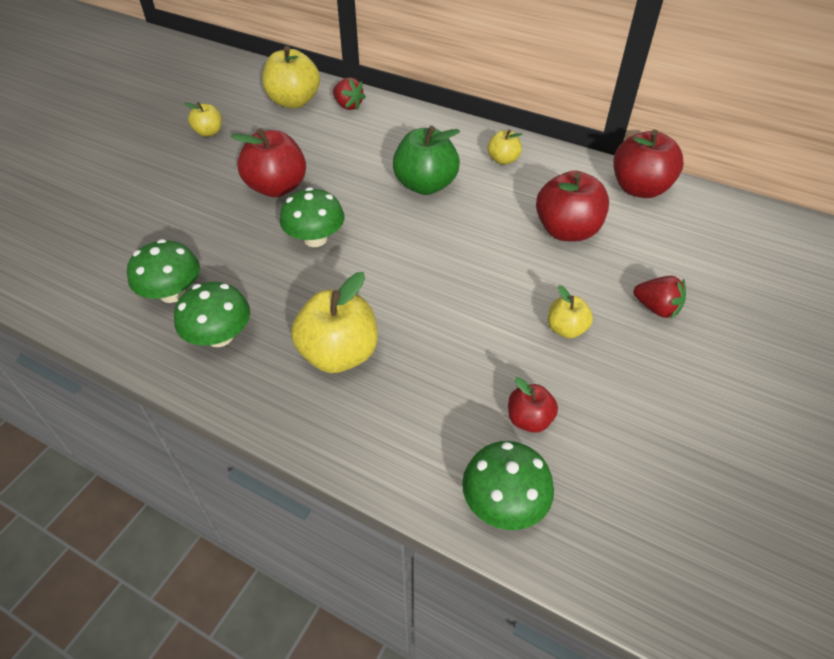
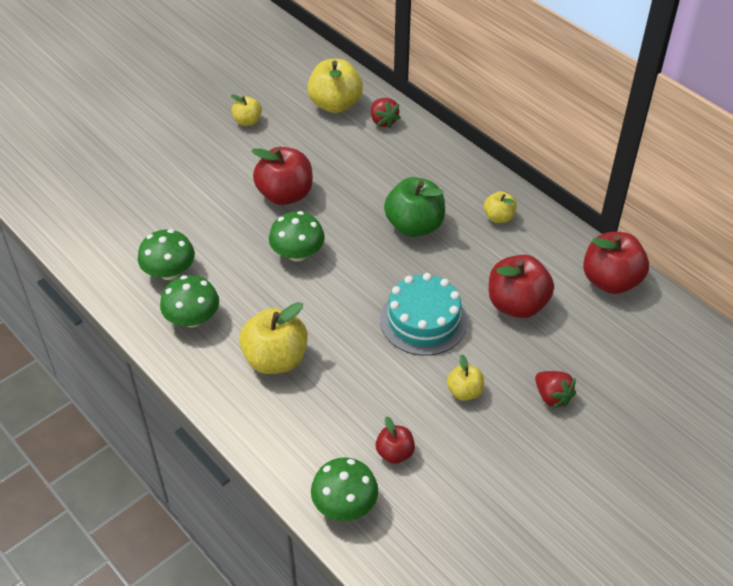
camera: 20 degrees right, 0 degrees up
(482, 270) = (423, 320): none -> turquoise cake

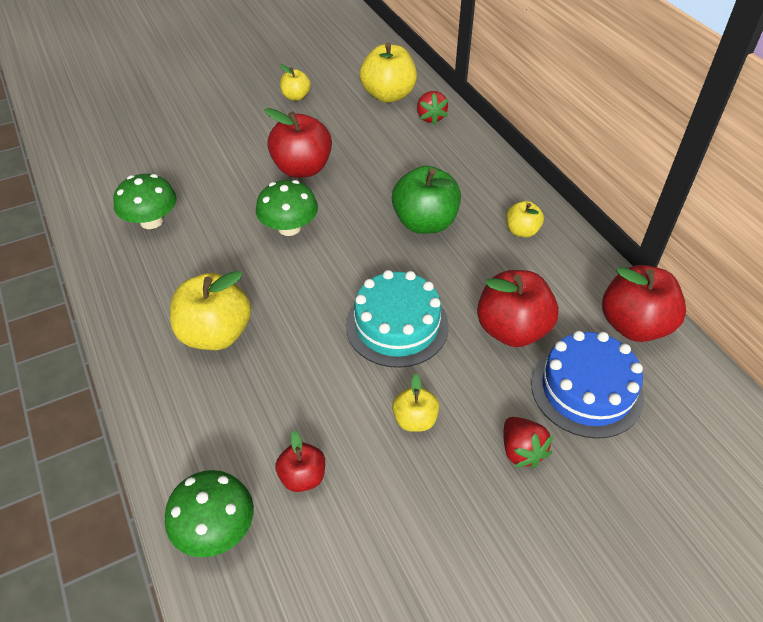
camera: 15 degrees right, 0 degrees up
(192, 318) = (150, 272): green mushroom -> none
(587, 340) = (586, 390): none -> blue cake

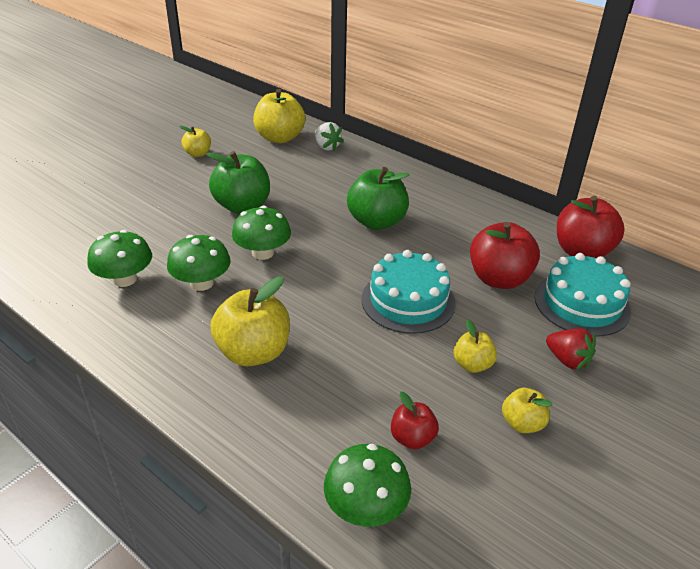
camera: 25 degrees left, 10 degrees down
(214, 245) = (202, 283): none -> green mushroom
(302, 168) = (242, 206): red apple -> green apple
(430, 117) = (327, 147): red strawberry -> white strawberry
(521, 231) = (456, 210): yellow apple -> yellow apple (522, 423)
(586, 390) = (581, 304): blue cake -> turquoise cake

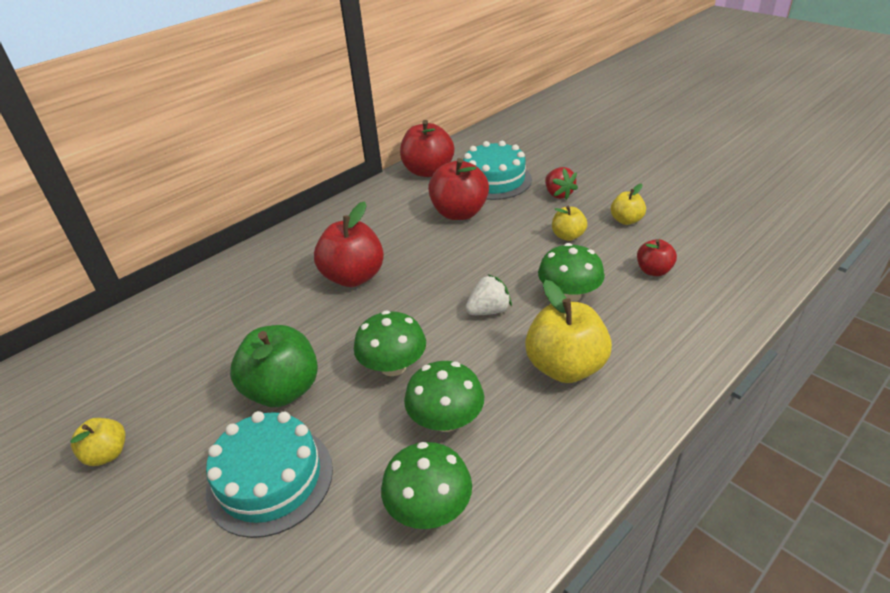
camera: 80 degrees left, 0 degrees up
(279, 138) = (115, 358): yellow apple -> none
(327, 147) = (169, 312): white strawberry -> white strawberry (488, 311)
(365, 507) = (728, 297): green mushroom -> green mushroom (569, 294)
(376, 222) = (353, 277): green apple -> red apple
(408, 301) = (487, 263): turquoise cake -> turquoise cake (270, 479)
(567, 360) = (558, 194): red strawberry -> red strawberry turned 105 degrees clockwise

